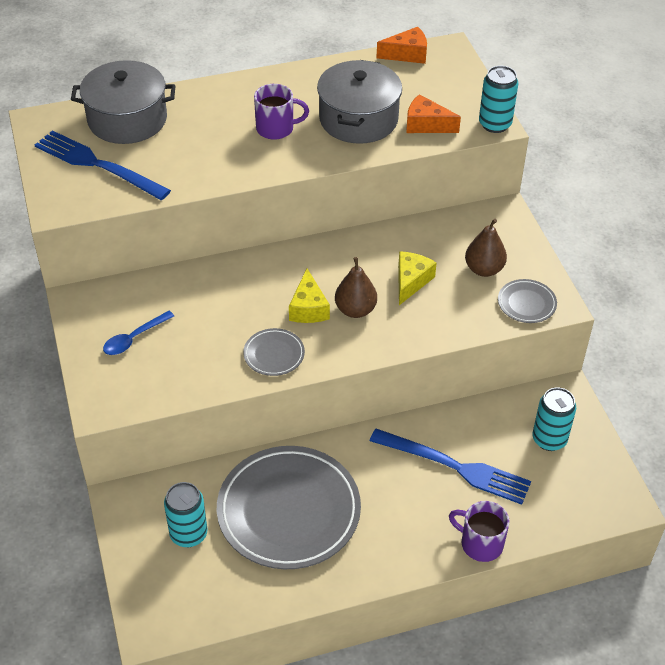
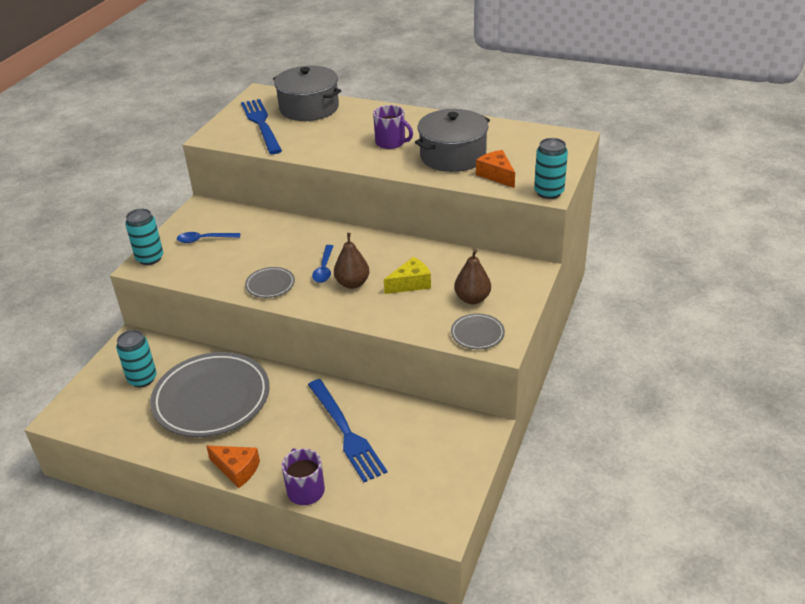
camera: 40 degrees right, 10 degrees down
(308, 308) = (324, 269): yellow cheese -> blue spoon
(407, 54) = (538, 131): orange cheese -> orange cheese (237, 469)
(549, 439) = (434, 452): turquoise can -> turquoise can (150, 258)

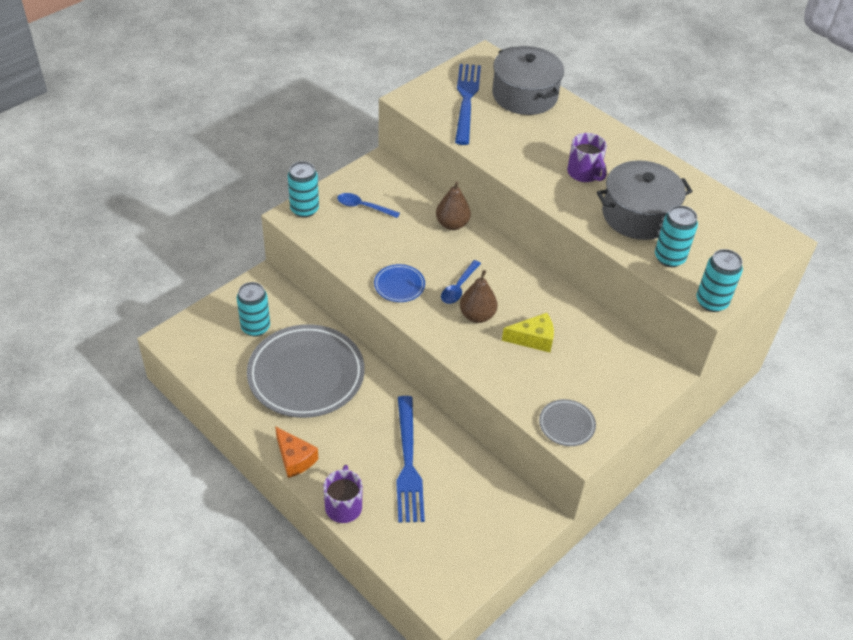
camera: 20 degrees right, 10 degrees up
(270, 285) = (399, 285): grey plate -> blue plate
(472, 299) = (584, 382): brown pear -> brown pear (452, 224)
(496, 175) = (669, 258): orange cheese -> turquoise can

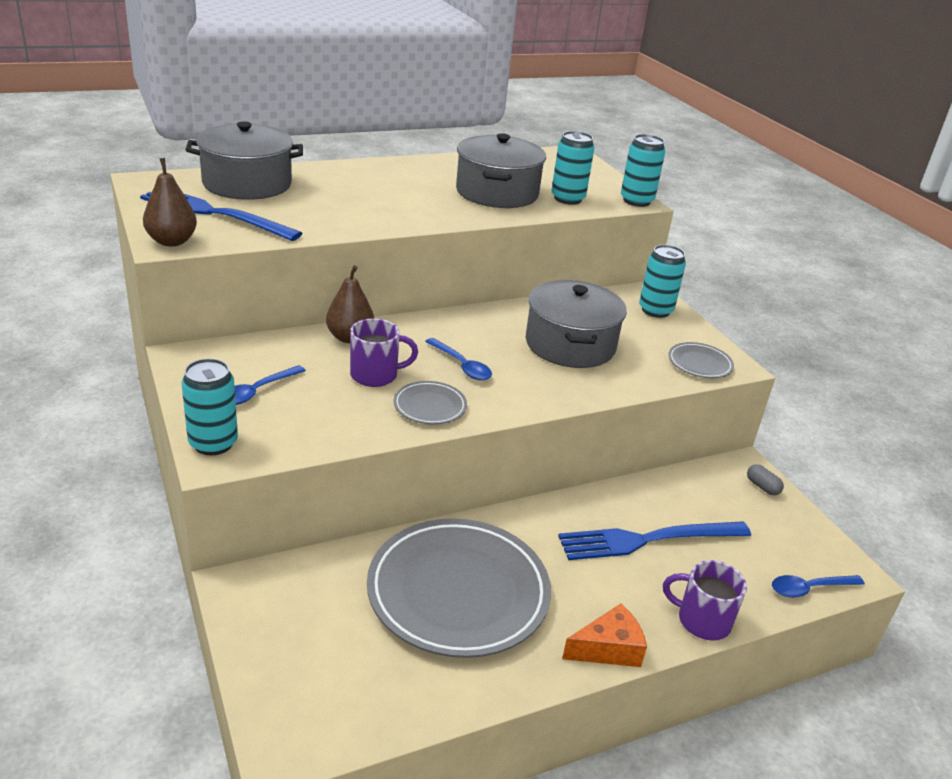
camera: 70 degrees left, 15 degrees down
(255, 327) = (331, 623): turquoise can -> turquoise can (655, 310)
(399, 285) = (430, 406): blue plate -> grey plate
(408, 463) = (647, 540): blue fork -> blue fork turned 150 degrees clockwise
(409, 571) = (809, 589): none -> blue spoon
(477, 315) = (515, 367): brown pear -> brown pear (172, 241)
(517, 531) = (762, 487): none -> grey capsule
(533, 339) = (570, 344): yellow cheese -> grey pot
(584, 173) = (412, 196): purple mug -> purple mug (375, 375)

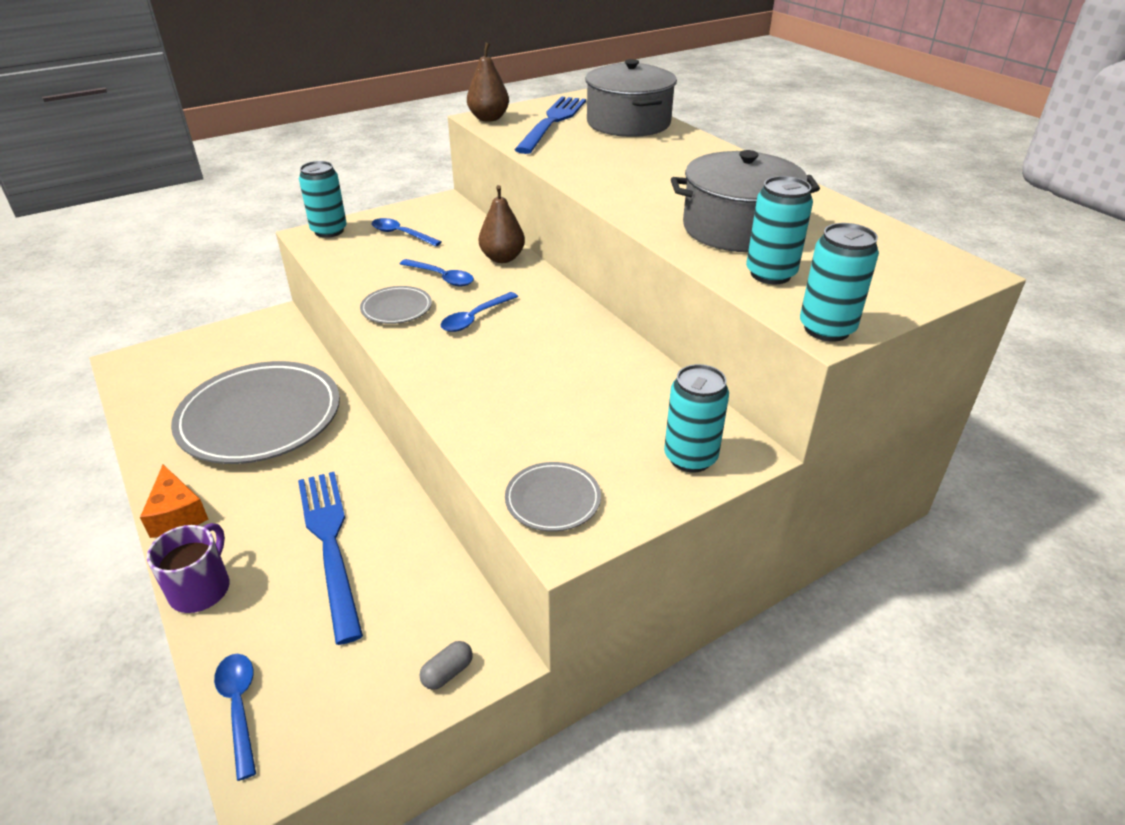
camera: 85 degrees right, 5 degrees up
(375, 375) = (442, 277): purple mug -> blue spoon
(570, 344) = (551, 384): grey pot -> none

